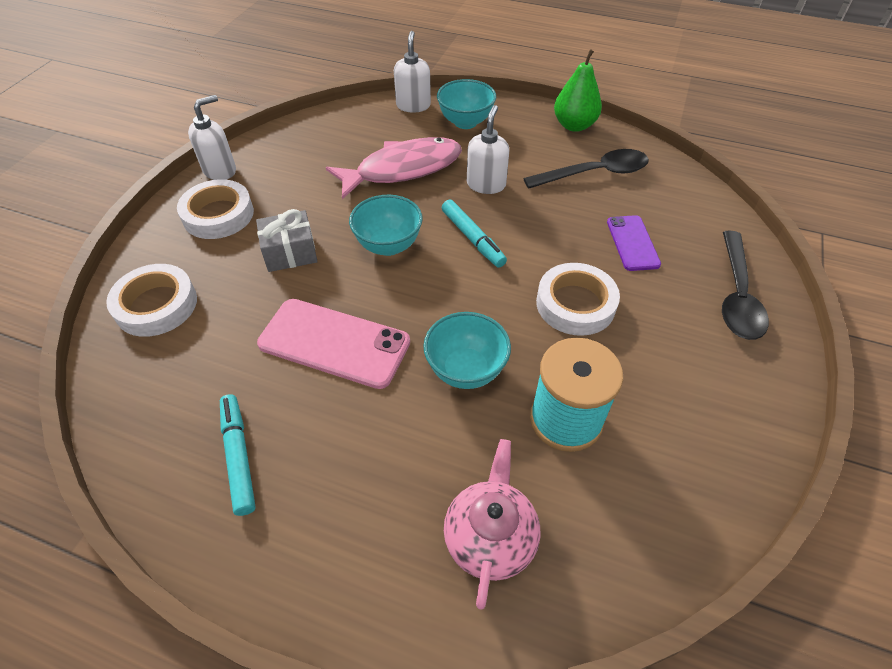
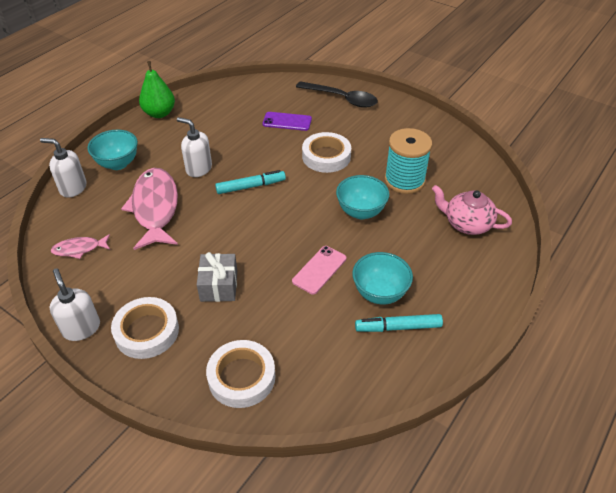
camera: 75 degrees left, 5 degrees down
(325, 137) = (79, 249): none -> pink fish
(334, 343) = (319, 270): pink phone -> pink phone, size x0.60
(388, 245) = (237, 229): turquoise bowl -> turquoise bowl (379, 293)
(594, 173) = (216, 118): black spoon -> none

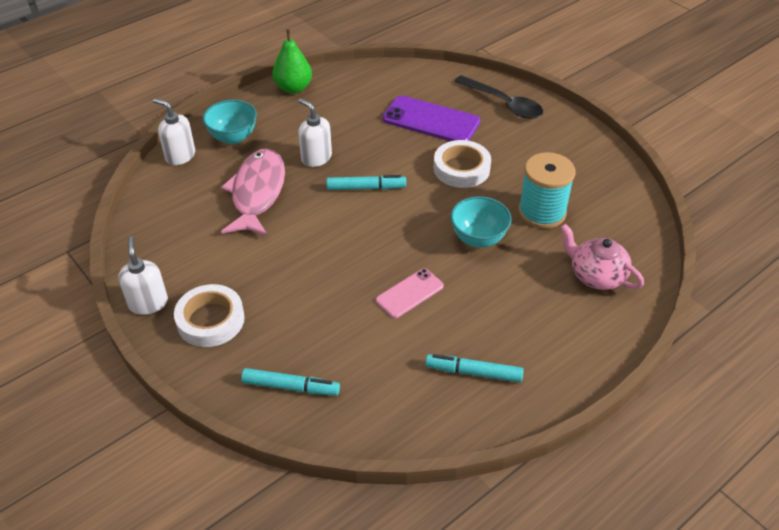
camera: 15 degrees right, 0 degrees up
(79, 249) = (168, 222): pink fish -> none
(219, 286) = (297, 288): grey gift -> none
(241, 377) = (291, 387): white tape -> turquoise marker
(287, 121) = (431, 120): purple phone -> purple phone, size x1.68
(379, 293) = (467, 332): turquoise bowl -> none

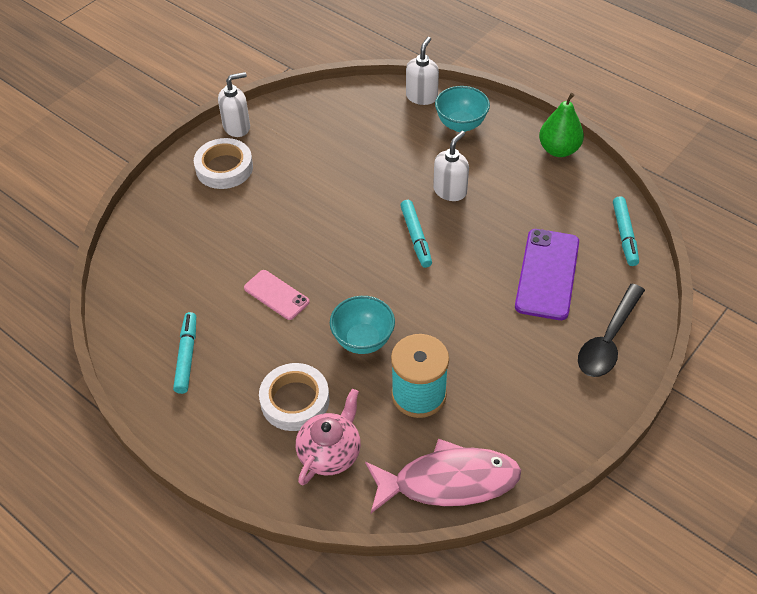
camera: 80 degrees right, 5 degrees up
(257, 193) = (385, 160): pink fish -> pink fish (448, 481)
(291, 387) = (160, 233): turquoise marker -> turquoise marker (624, 235)
(461, 168) = (471, 313): white tape -> white tape (295, 401)

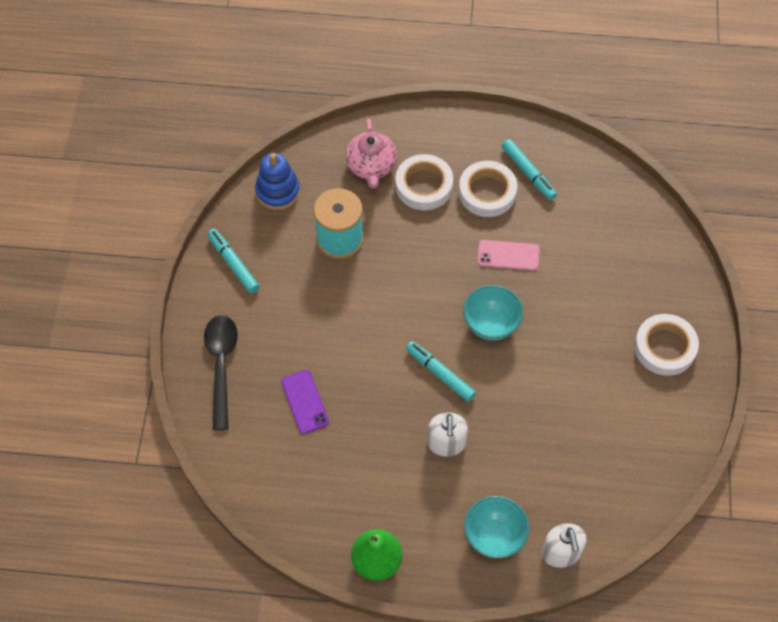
camera: 145 degrees right, 10 degrees up
(237, 127) = (700, 400): white soap dispenser -> none
(241, 360) = (487, 192): none -> white tape
(363, 340) = (411, 256): turquoise bowl -> turquoise bowl (491, 325)
(448, 481) = (278, 191): pink fish -> blue stacking toy
(547, 274) = (305, 402): purple phone -> purple phone, size x0.60
(624, 235) = (258, 486): turquoise marker -> turquoise marker (233, 264)

